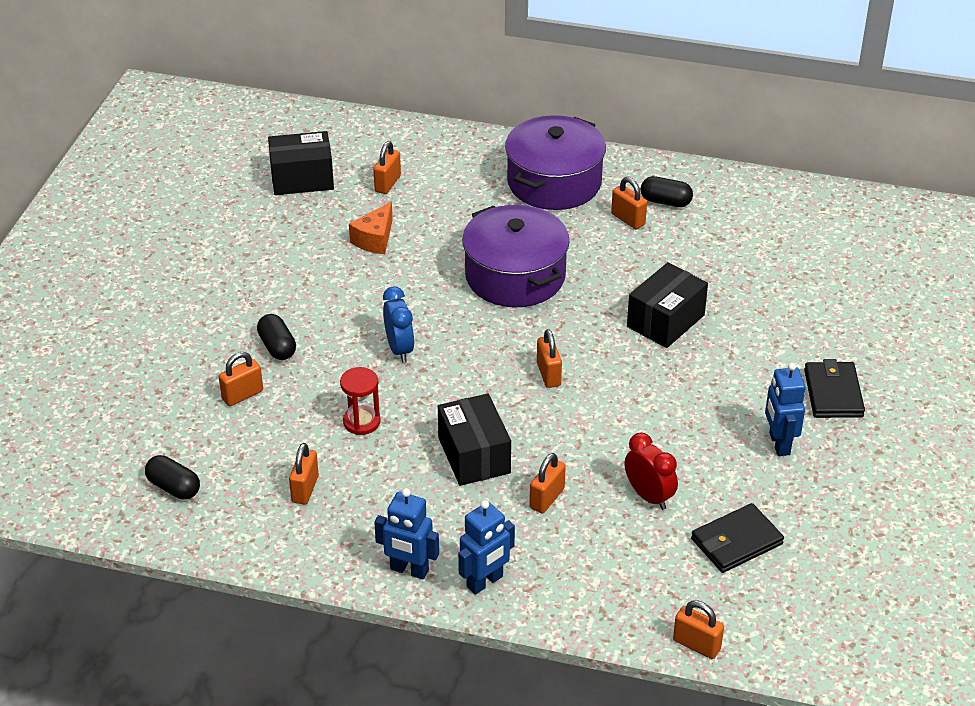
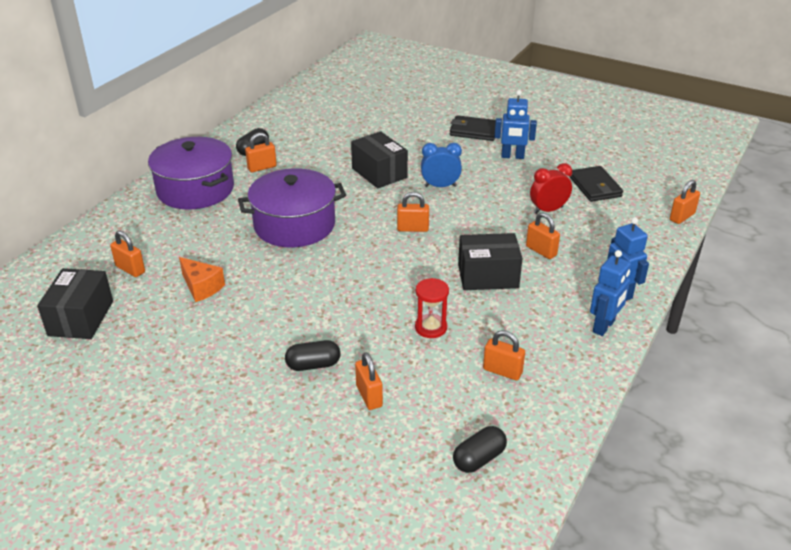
camera: 75 degrees left, 5 degrees down
(399, 349) = (351, 294): blue clock -> blue clock (440, 186)

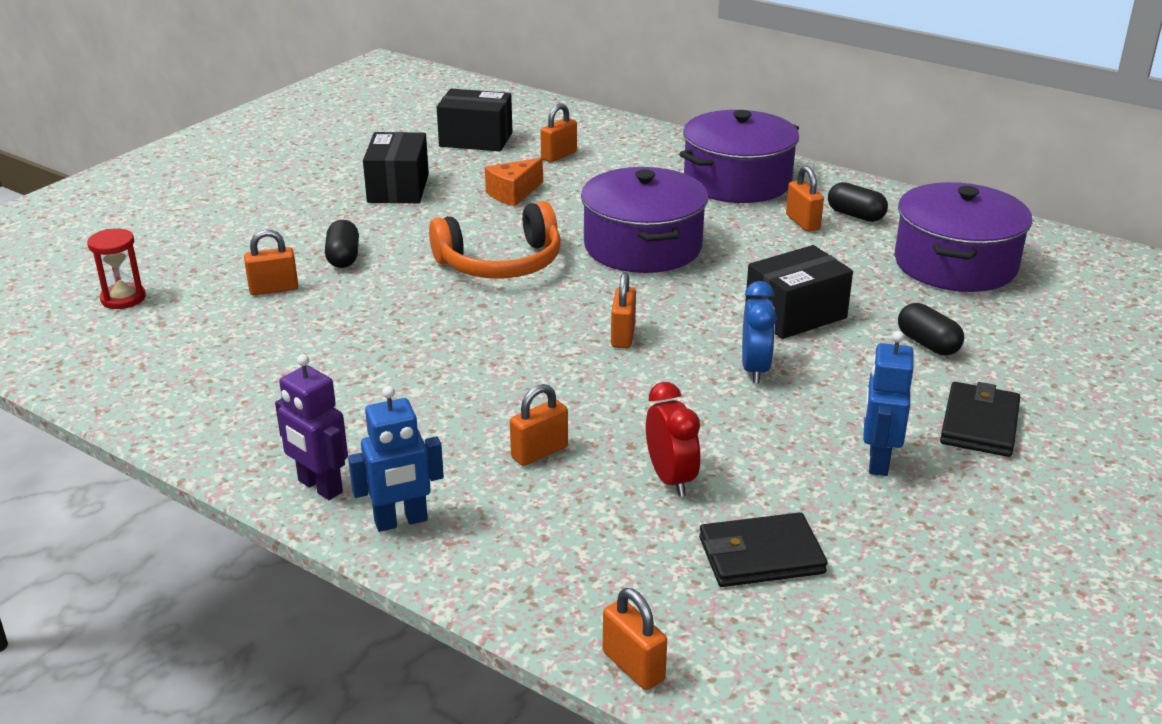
camera: 95 degrees right, 5 degrees down
(316, 125) = (955, 264): none -> purple pot
(320, 283) = (501, 263): none -> orange headphones
(431, 327) = (379, 336): red hourglass -> red hourglass (123, 298)
(479, 459) = (133, 351): black capsule -> black capsule (928, 344)
(488, 276) = (482, 392): black box -> black box (398, 188)
(502, 371) = (268, 382): orange padlock -> none
(604, 326) = (319, 487): blue robot -> purple robot

